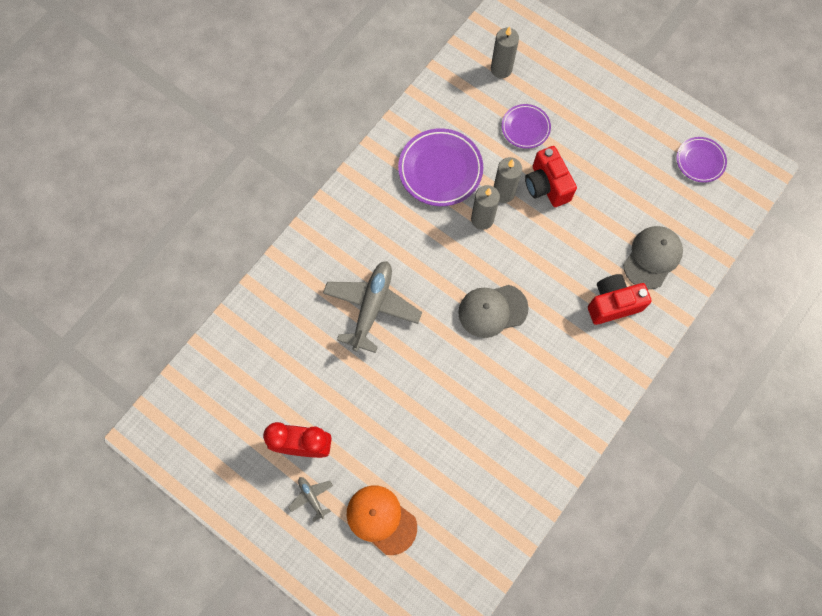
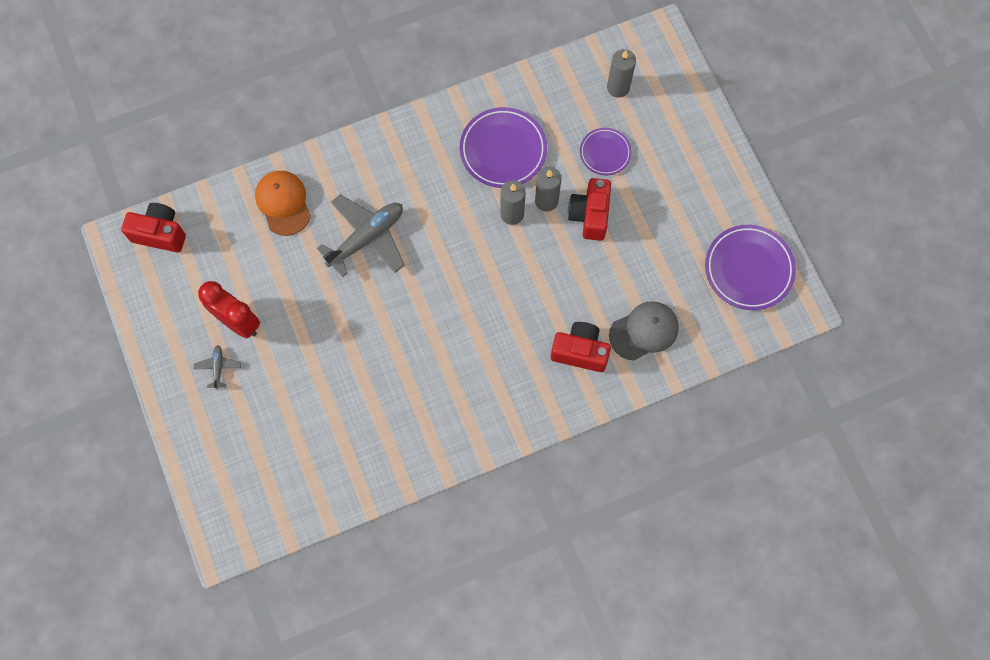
camera: 30 degrees right, 0 degrees up
(183, 405) = (160, 233): none -> red camera
(381, 519) = (263, 418): orange cap -> orange cap (283, 203)
(492, 310) = (469, 298): grey cap -> none
(700, 161) = (748, 269): purple plate -> purple plate, size x1.69

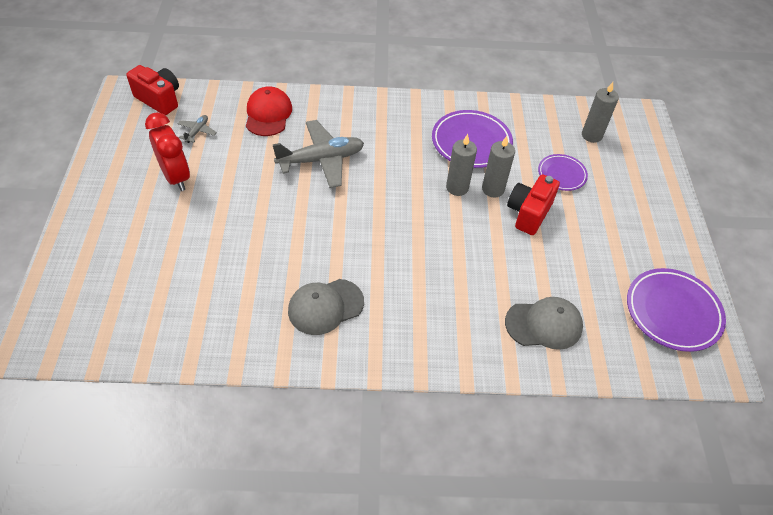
camera: 20 degrees right, 20 degrees down
(218, 367) = (135, 202): grey plane -> grey plane (197, 131)
(283, 203) = (268, 114): orange cap -> red cap
(451, 397) = (325, 306): none -> grey cap
(580, 351) = (471, 317): red camera -> none

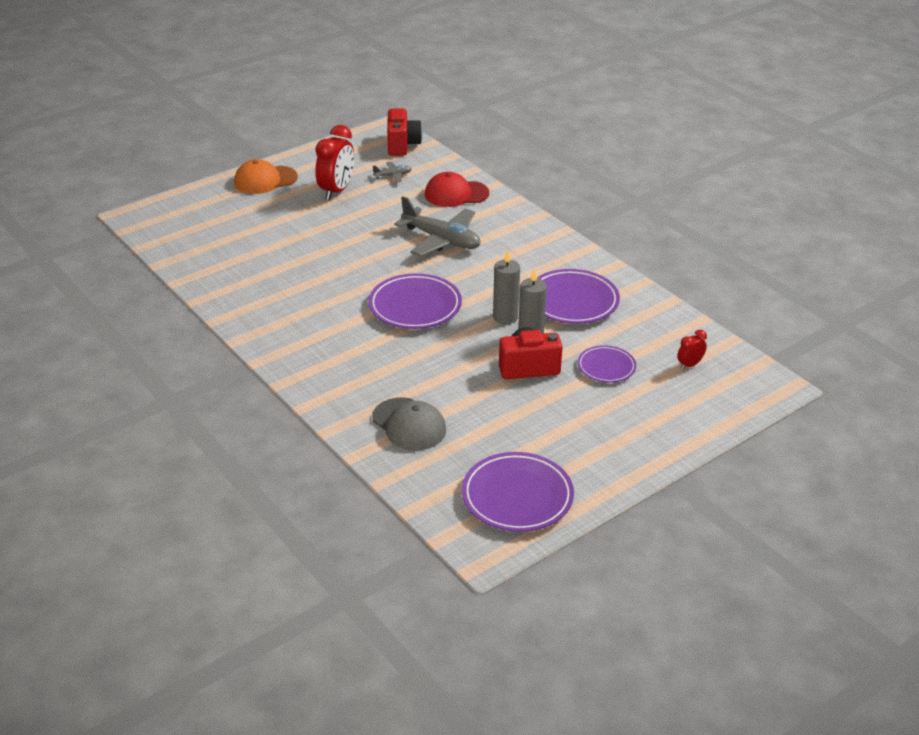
camera: 55 degrees right, 15 degrees down
(98, 212) = (265, 180): none -> orange cap
(268, 114) = (456, 194): red cap -> red cap turned 150 degrees counterclockwise
(325, 306) = (297, 310): grey cap -> none
(394, 228) = (415, 306): none -> purple plate
(591, 135) = (689, 365): grey candle -> red clock

